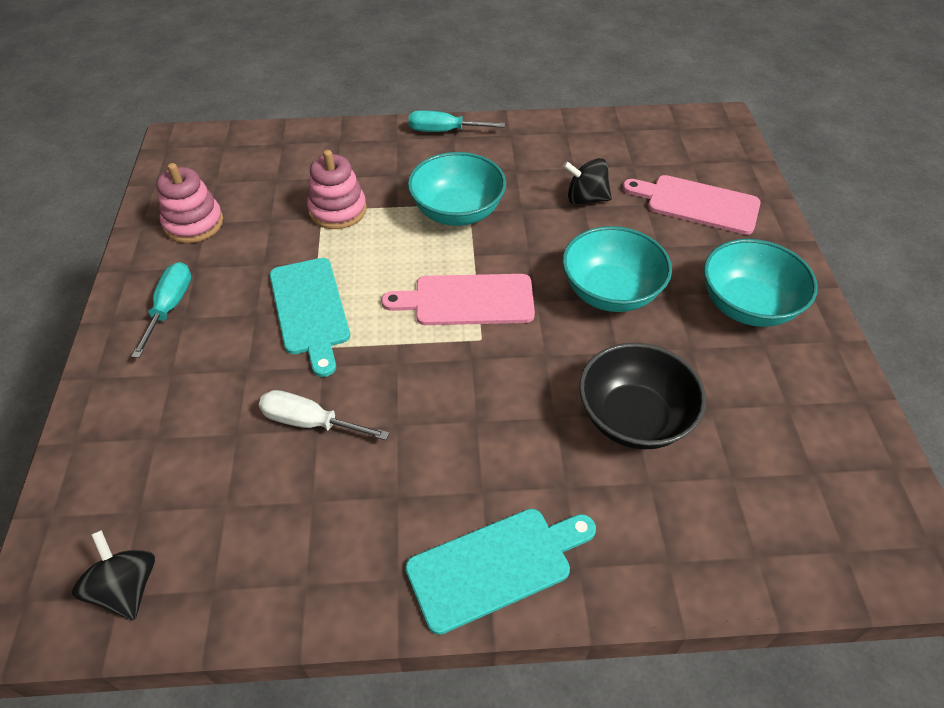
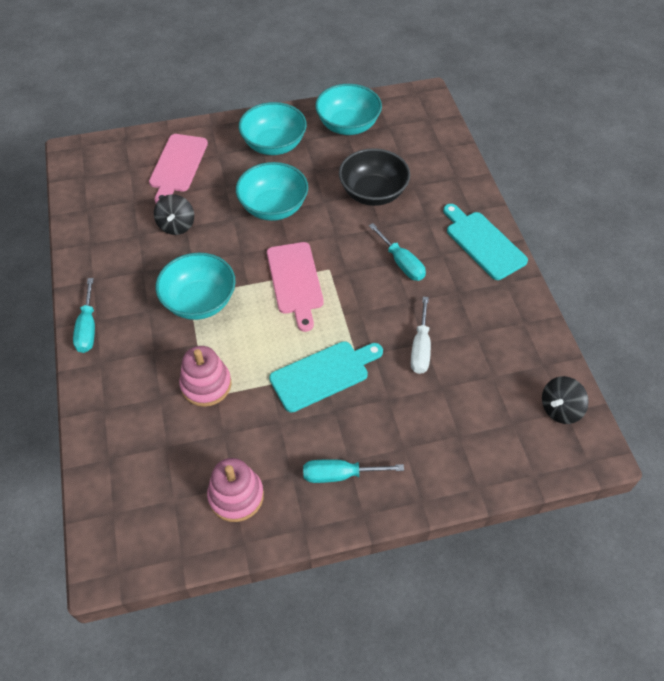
camera: 100 degrees left, 5 degrees up
(474, 429) = (401, 263): none -> turquoise screwdriver
(807, 409) = (348, 125): none -> turquoise bowl

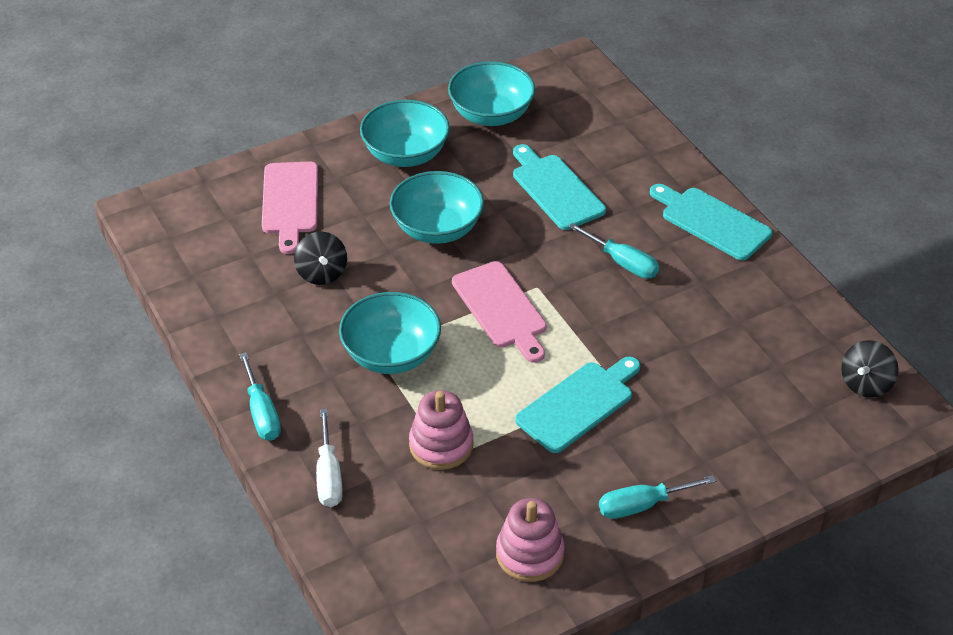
camera: 15 degrees left, 10 degrees down
(373, 193) = (555, 189): black bowl -> turquoise cutting board
(420, 348) = (682, 352): white screwdriver -> white screwdriver (328, 475)

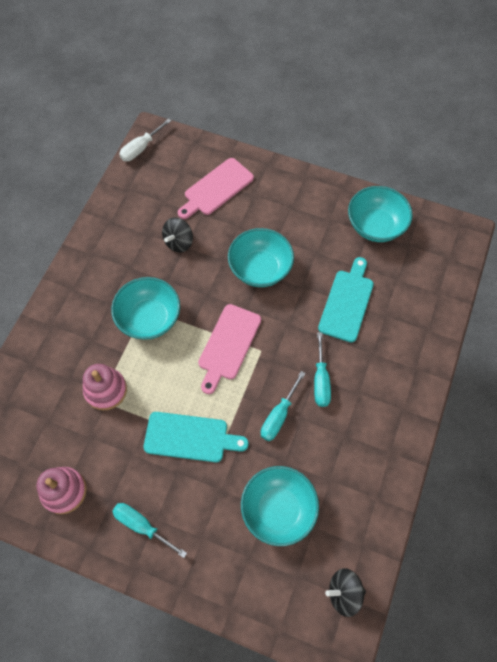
camera: 50 degrees right, 20 degrees up
(262, 413) = (62, 292): turquoise screwdriver -> turquoise screwdriver (278, 416)
(328, 475) = (45, 354): white screwdriver -> white screwdriver (141, 148)
(405, 154) = (302, 211): turquoise bowl -> turquoise bowl (278, 509)
(712, 222) = (401, 404): turquoise cutting board -> none

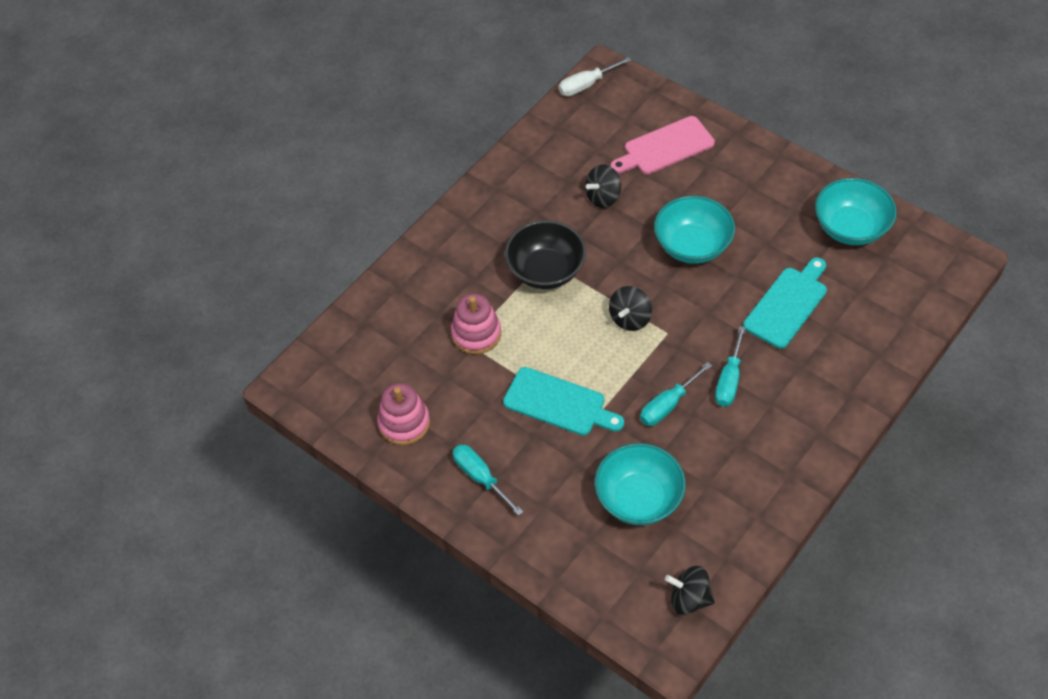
camera: 20 degrees right, 10 degrees down
(149, 318) = (546, 271): turquoise bowl -> black bowl
(228, 345) = (630, 319): pink cutting board -> black spinning top

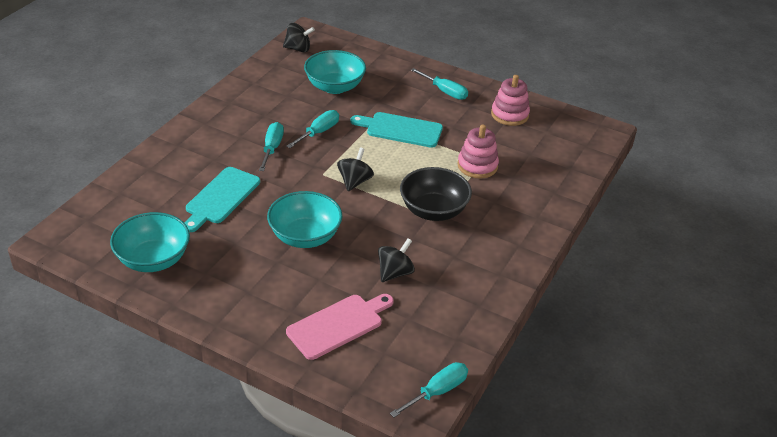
camera: 165 degrees right, 15 degrees down
(586, 85) = (437, 391): white screwdriver -> turquoise screwdriver

